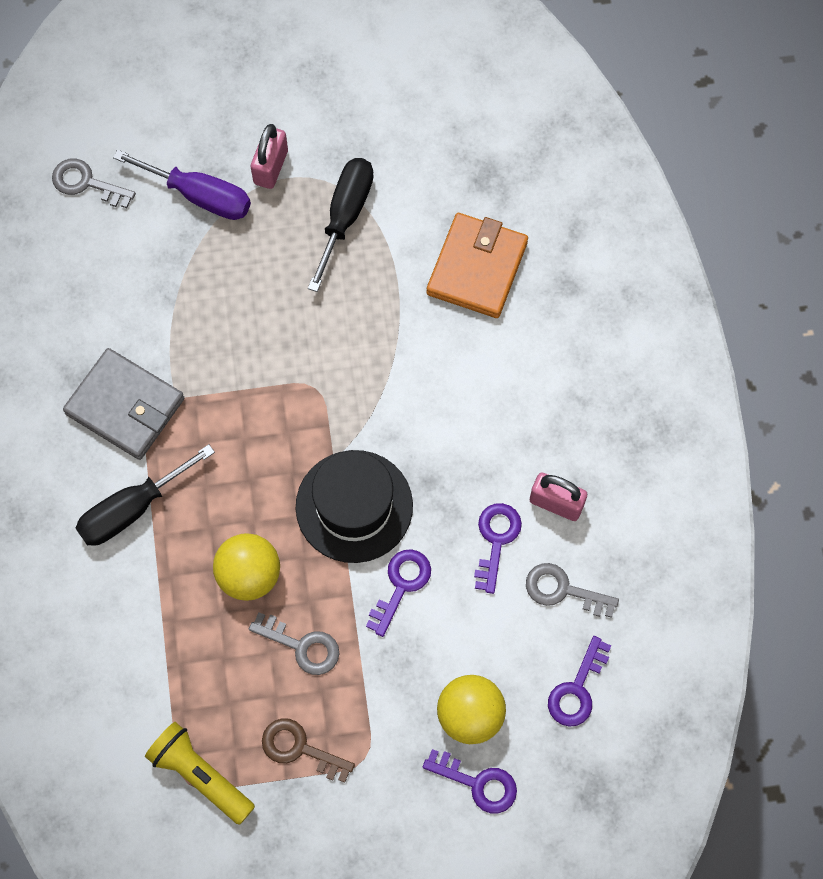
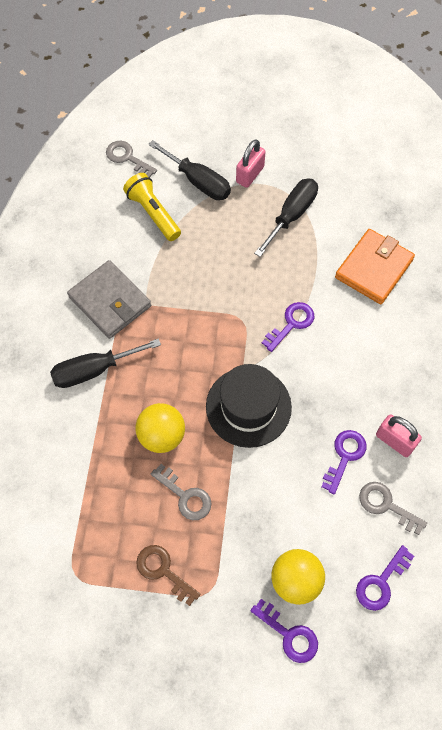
camera: 15 degrees right, 5 degrees down
(200, 196) = (198, 182): purple screwdriver -> black screwdriver
(200, 775) = (86, 571): yellow flashlight -> yellow flashlight (153, 213)
(401, 585) = (268, 471): purple key -> purple key (291, 324)

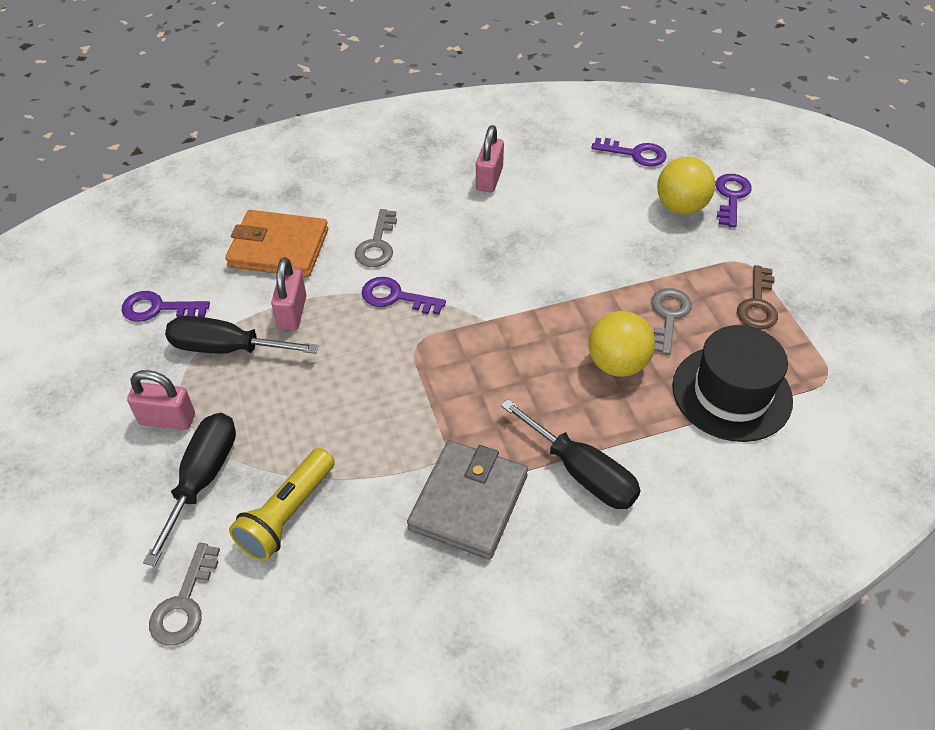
camera: 115 degrees left, 15 degrees down
(248, 407) = (527, 300): black hat -> black hat (731, 393)
(306, 259) = (292, 312): none -> pink padlock
(345, 456) = (531, 208): purple key -> purple key (158, 308)
(386, 505) = (560, 168): grey key -> grey key (377, 245)

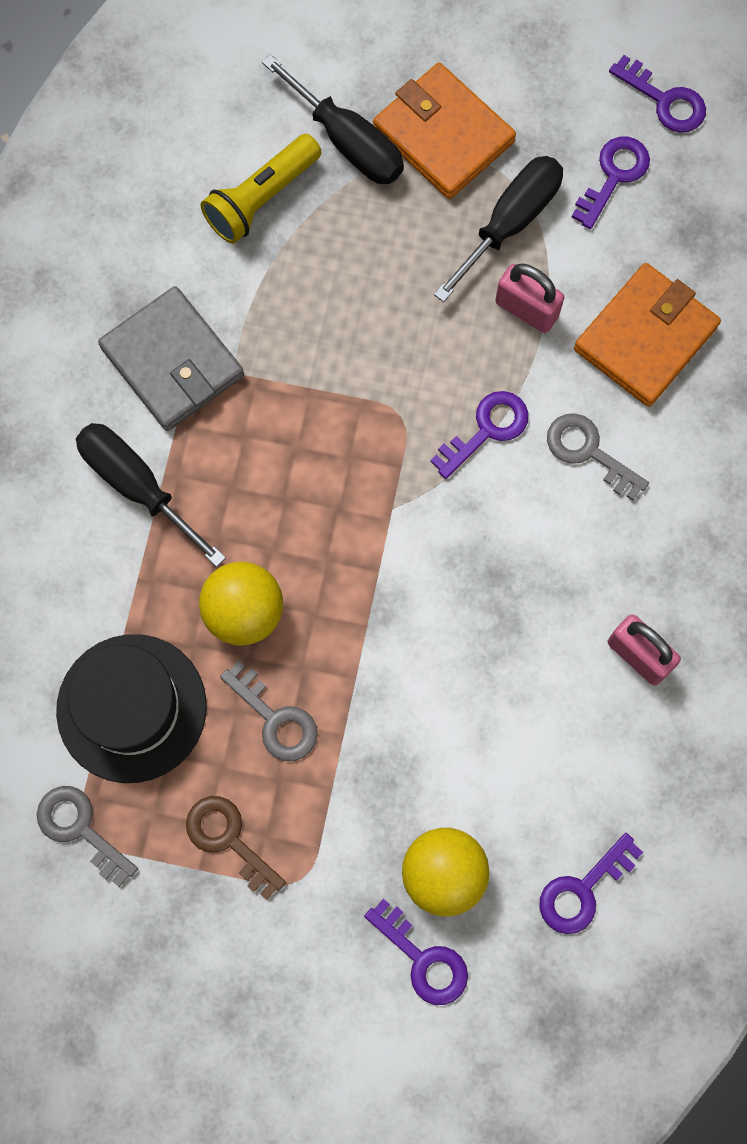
camera: 120 degrees right, 25 degrees up
(80, 305) = (665, 101): none -> purple key
(167, 419) = (443, 135): pink padlock -> orange wallet
(184, 603) = (222, 83): grey key -> grey key (80, 828)
(287, 514) = (261, 198): yellow flashlight -> yellow flashlight turned 105 degrees counterclockwise
(581, 472) = (137, 486): black screwdriver -> black screwdriver turned 60 degrees clockwise

